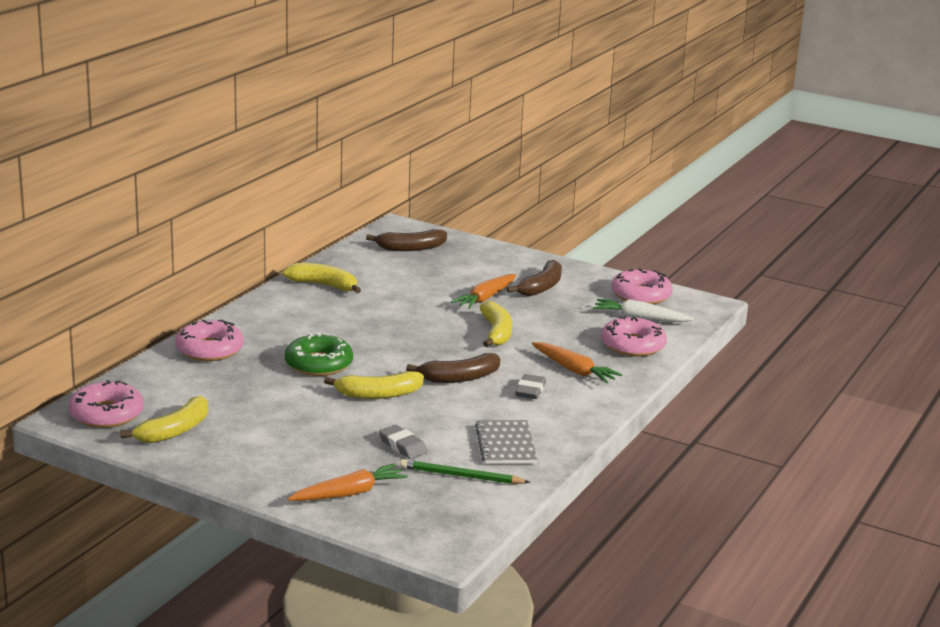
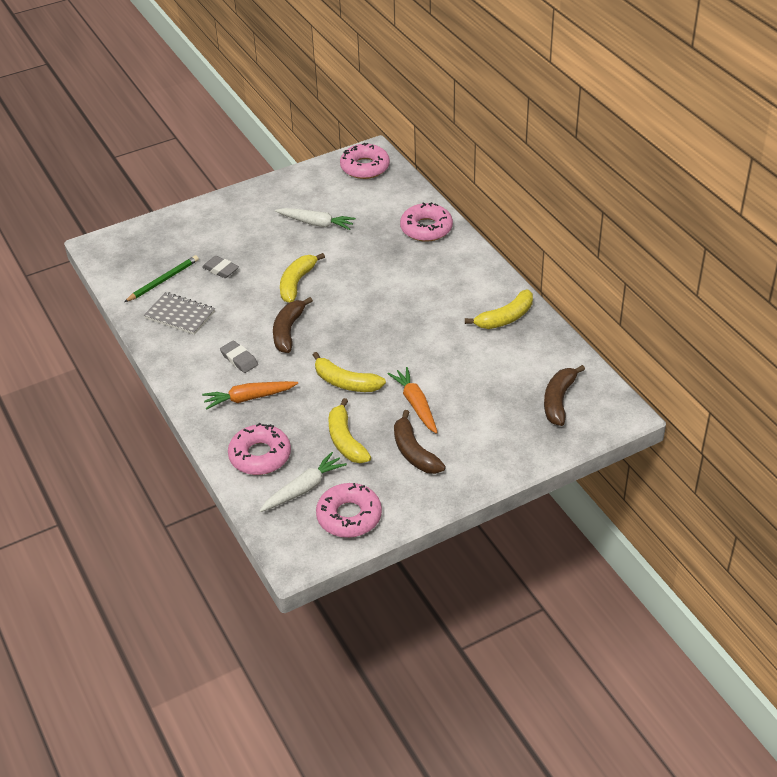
camera: 125 degrees right, 20 degrees up
(174, 431) = (321, 187): yellow banana -> yellow banana (346, 440)
(256, 413) = (316, 223): none -> white carrot
(318, 364) = (364, 270): green donut -> none
(349, 493) = (188, 230): orange carrot -> none
(402, 446) = (220, 269): grey eraser -> grey eraser turned 45 degrees clockwise

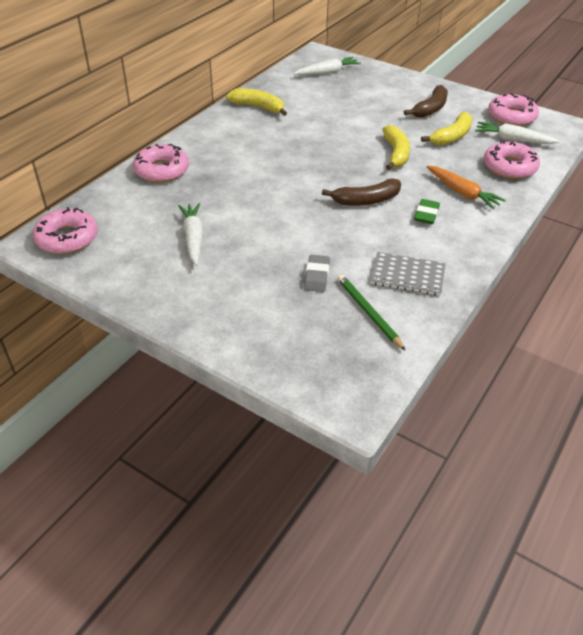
camera: 120 degrees left, 0 degrees up
(163, 280) = (368, 313): green pencil -> green pencil turned 45 degrees clockwise
(180, 315) = (407, 275): grey notebook -> grey notebook turned 75 degrees counterclockwise
(239, 359) = (426, 214): grey eraser -> green eraser
(297, 283) = (298, 218): yellow banana -> none
(416, 404) = (386, 119): orange carrot -> none
(558, 400) = (327, 72): brown banana -> white carrot

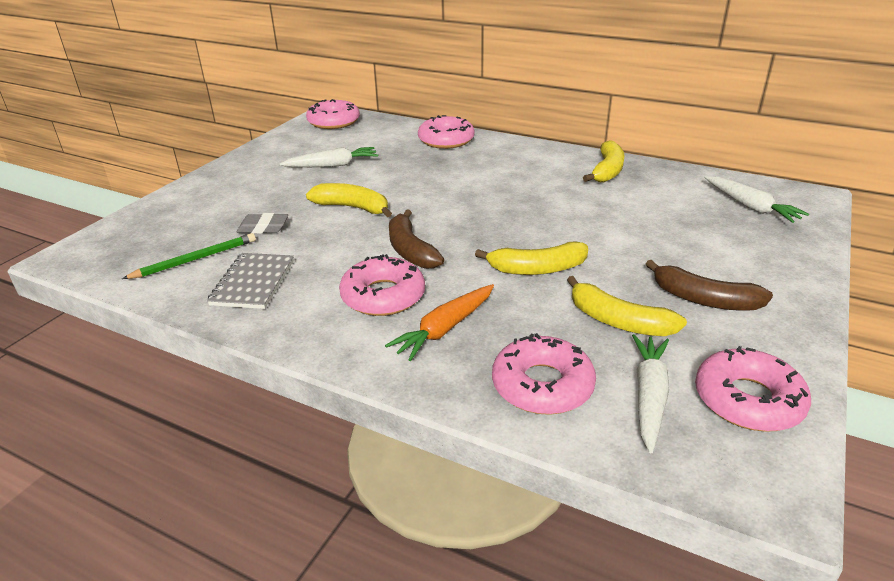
camera: 85 degrees right, 10 degrees down
(290, 226) = (352, 207): none -> yellow banana
(426, 214) = (383, 296): green eraser -> pink donut

